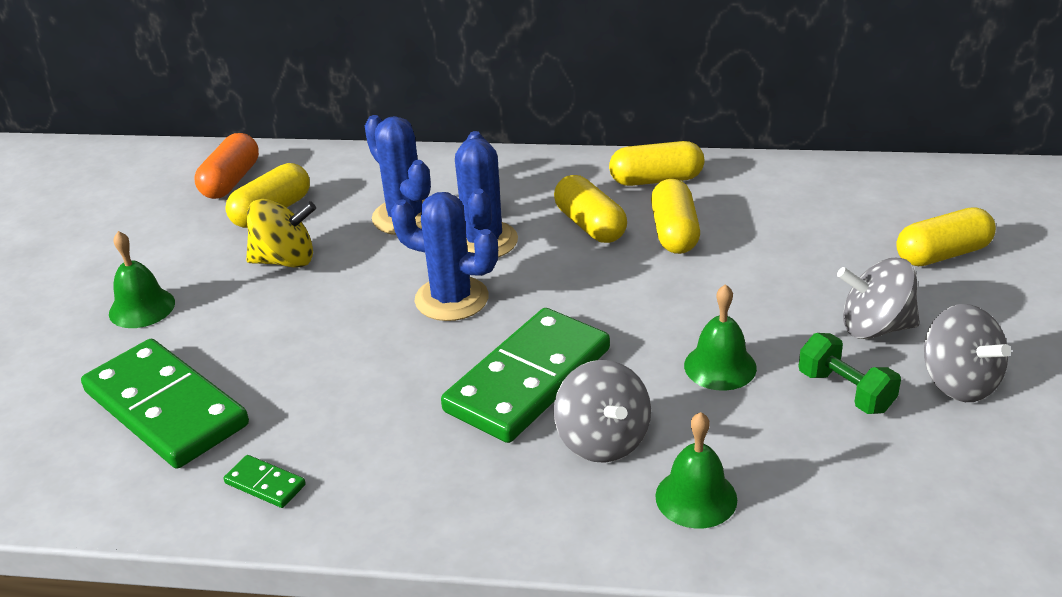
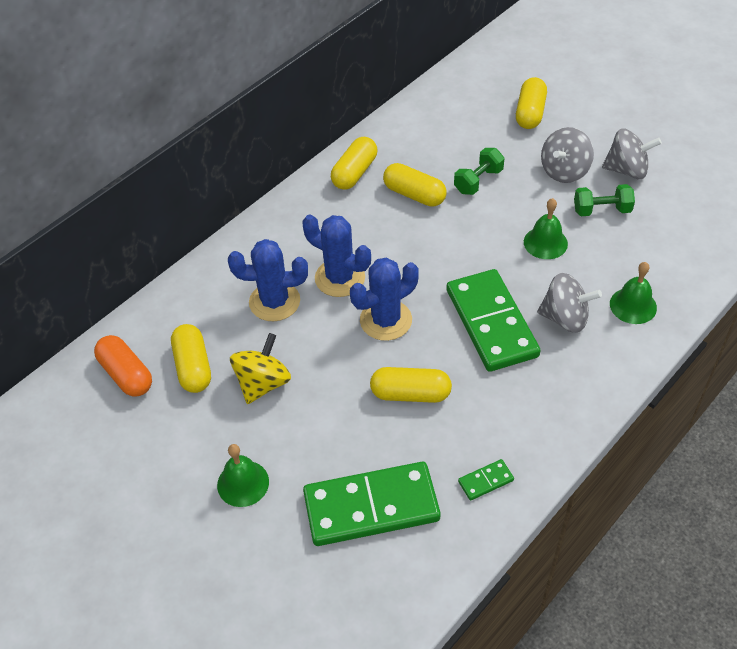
camera: 55 degrees left, 15 degrees up
(590, 225) = (371, 224): yellow capsule -> yellow capsule (410, 394)
(759, 267) = (478, 181): none -> green dumbbell

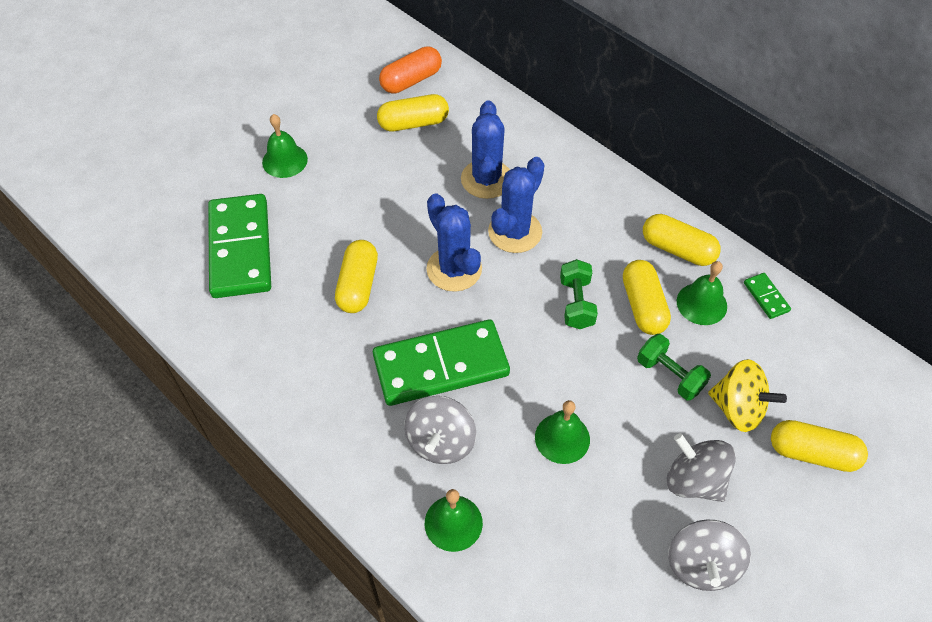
camera: 90 degrees right, 5 degrees up
(263, 383) = (388, 172): yellow spinning top -> yellow spinning top (738, 408)
(408, 161) = (701, 303): none -> green bell
(414, 194) = (643, 306): yellow capsule -> yellow capsule turned 45 degrees counterclockwise
(485, 481) = (246, 340): green domino -> green domino (766, 297)
(601, 210) = (620, 515): green dumbbell -> green dumbbell (576, 303)

